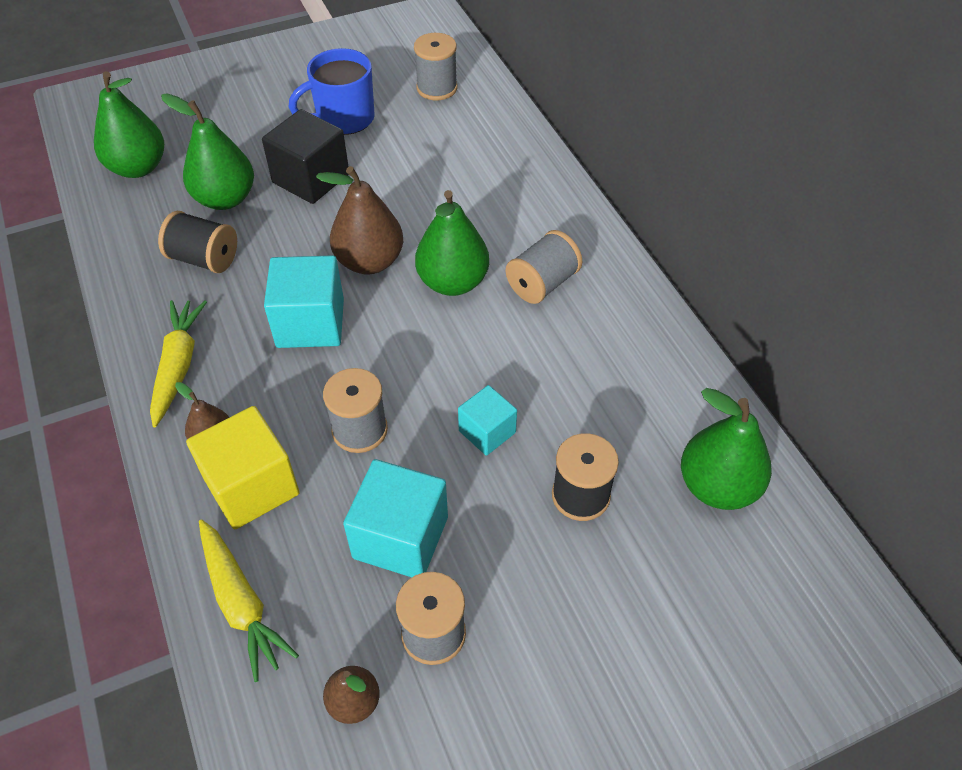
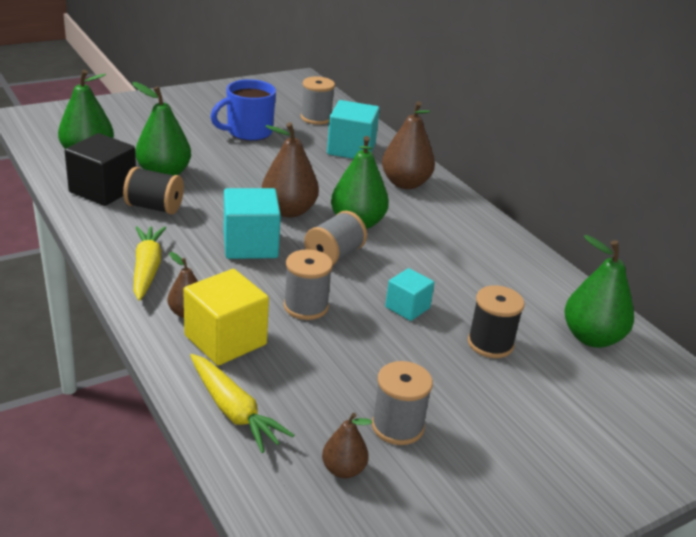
camera: 10 degrees left, 20 degrees down
(311, 178) = (230, 164): black cube -> black cube (103, 190)
(400, 537) = (355, 369): turquoise cube -> turquoise cube (351, 149)
(530, 207) = (405, 183): none -> brown pear
(542, 284) = (426, 225): grey spool -> grey spool (334, 256)

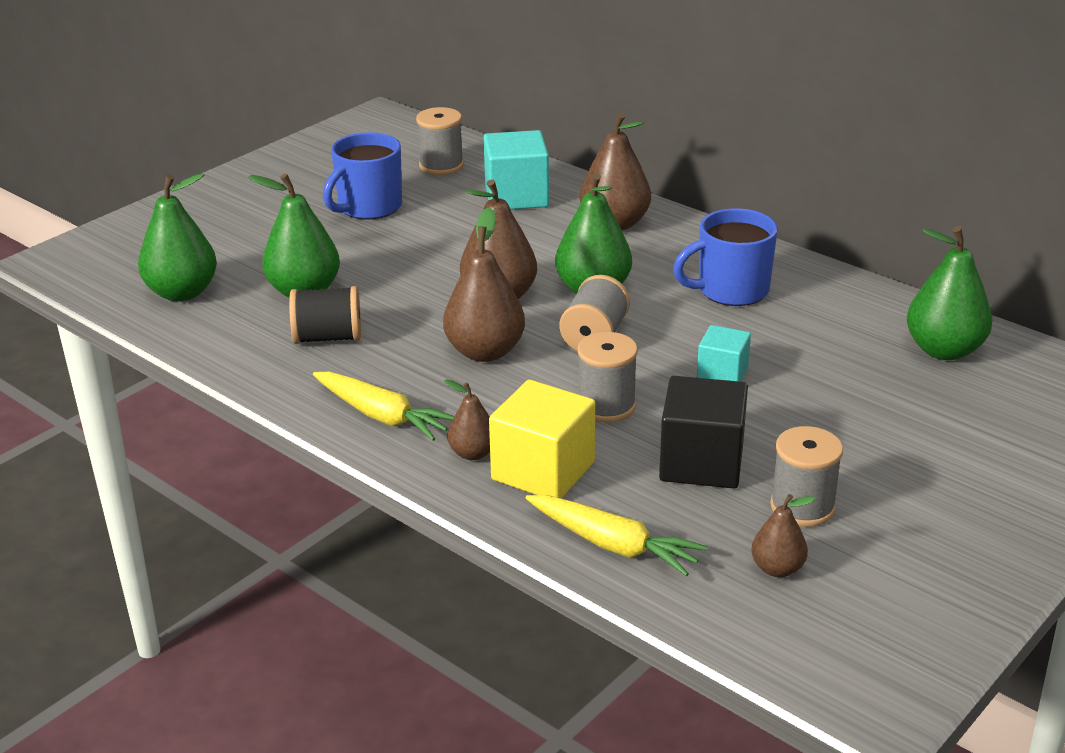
camera: 15 degrees left, 0 degrees up
(103, 190) = (243, 333): black cube -> black cube (701, 463)
(147, 269) = (382, 416): yellow carrot -> yellow carrot turned 150 degrees clockwise
(250, 245) = (485, 352): turquoise cube -> brown pear
(456, 250) = (731, 290): none -> blue mug
(490, 343) = (840, 388): black spool -> none

